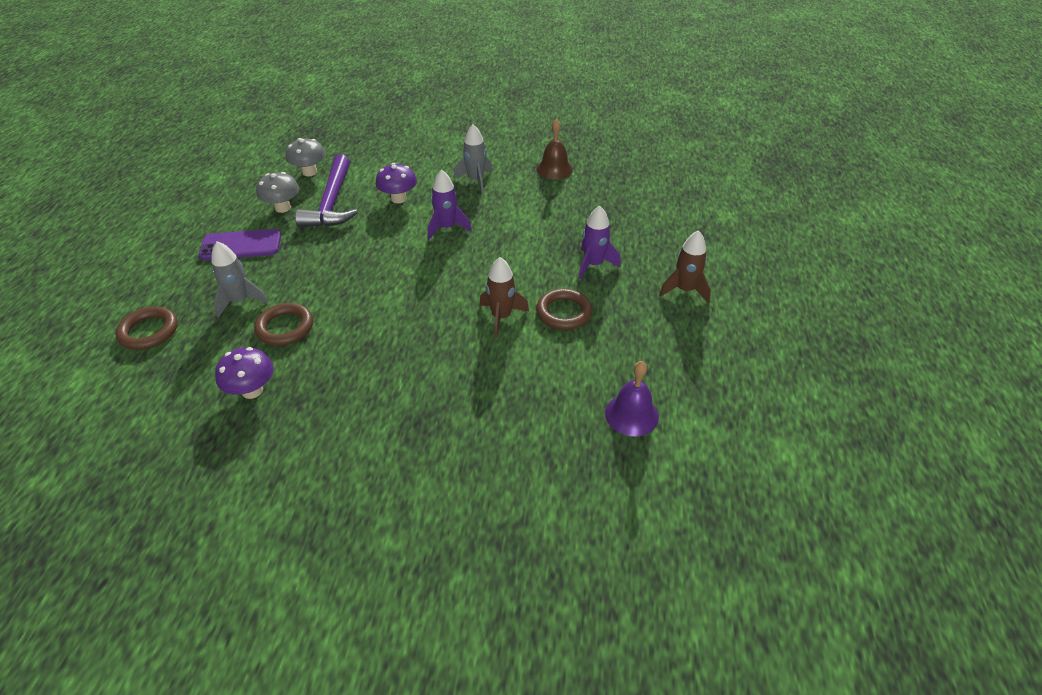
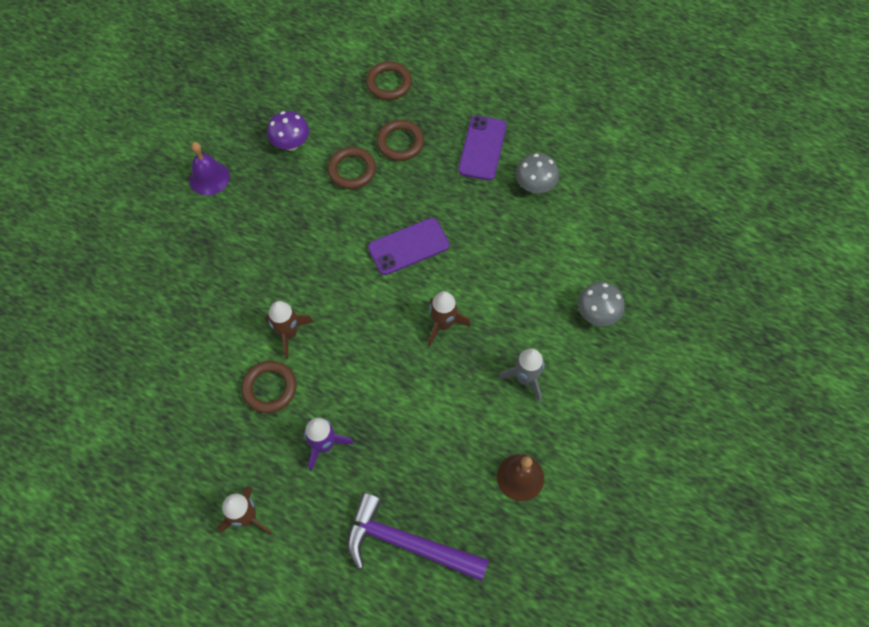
camera: 110 degrees right, 20 degrees up
(240, 301) = (400, 143): grey rocket -> brown ring
(309, 172) = (598, 217): grey mushroom -> grey mushroom (597, 314)
(332, 203) = (529, 229): purple hammer -> purple hammer (407, 543)
(372, 265) = (408, 246): none -> purple phone
(398, 199) = (514, 291): purple mushroom -> none
(447, 228) = (443, 324): purple rocket -> brown rocket
(631, 414) = (131, 393): purple bell -> purple bell (209, 178)

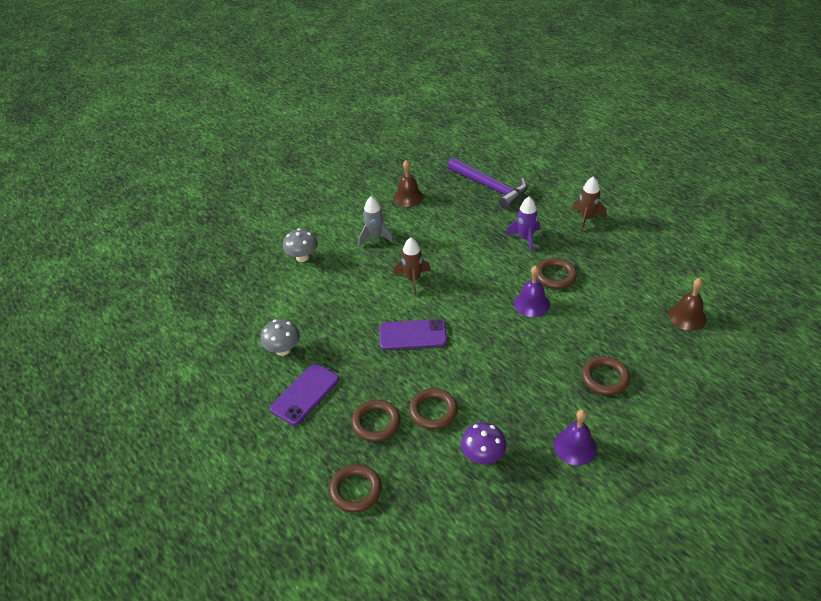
camera: 155 degrees left, 20 degrees down
(102, 373) = (687, 316): none -> brown bell
(190, 259) = (605, 378): none -> brown ring
(289, 333) = (531, 303): brown rocket -> purple bell

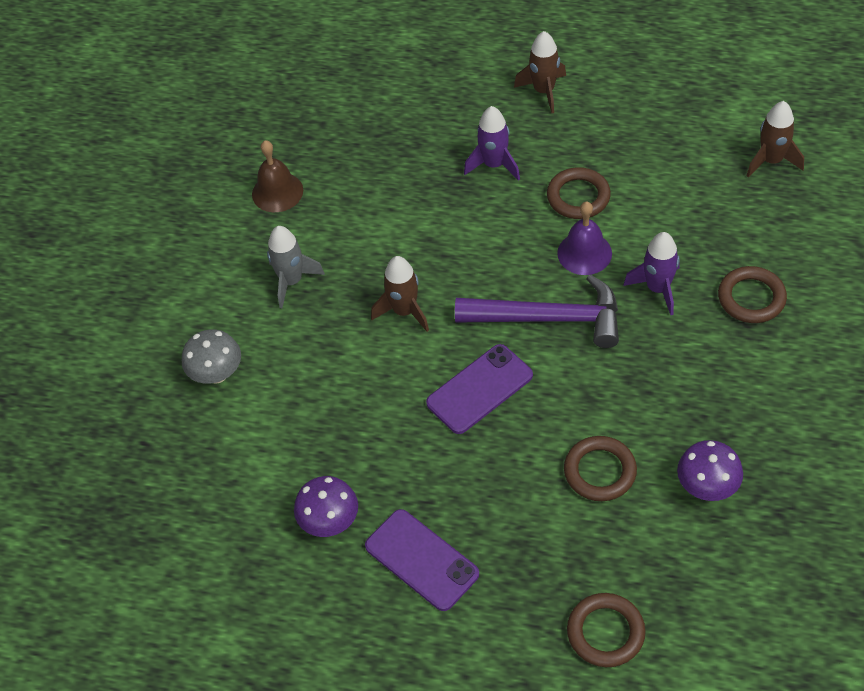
camera: 35 degrees left, 10 degrees up
(283, 350) = (330, 521): grey mushroom -> purple mushroom
(305, 394) = (421, 560): purple phone -> purple phone turned 45 degrees counterclockwise
(376, 423) = (547, 534): brown ring -> none
(490, 187) = (378, 113): purple hammer -> purple hammer (549, 318)
(555, 343) = (657, 288): none -> purple rocket
(575, 447) = (793, 405): purple bell -> none
(687, 316) = (771, 161): brown bell -> brown rocket

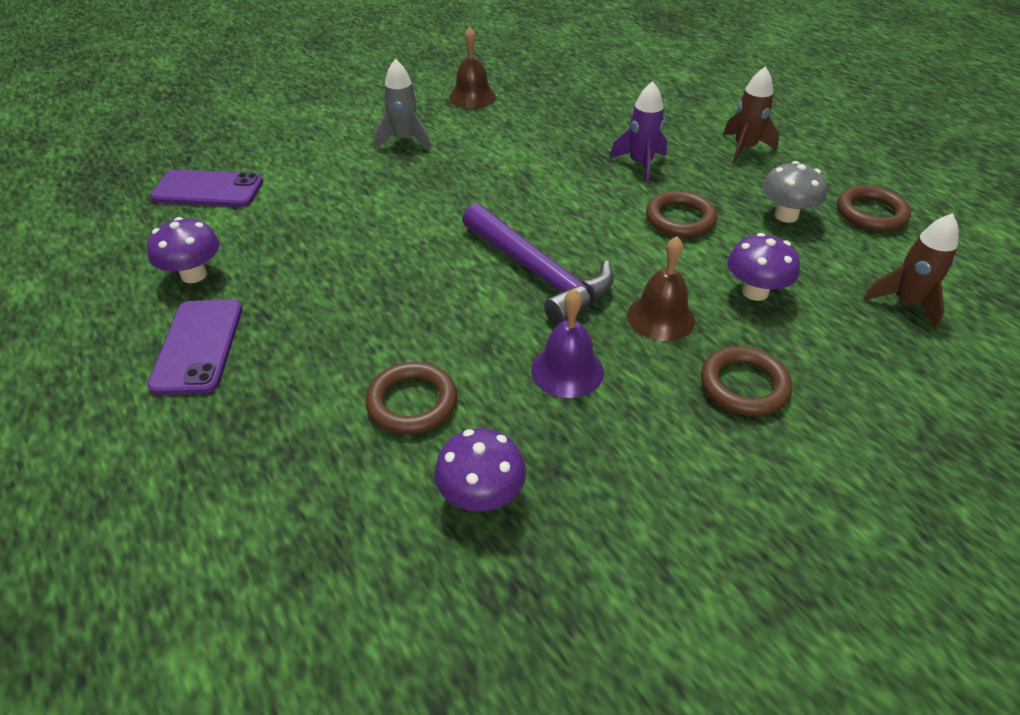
camera: 40 degrees right, 10 degrees down
(217, 374) = (283, 154): grey mushroom -> grey mushroom (786, 215)
(404, 311) = (444, 200): brown rocket -> none
(479, 389) = (417, 277): purple phone -> purple phone (208, 190)
(584, 253) = (632, 254): purple bell -> purple bell (567, 370)
(605, 632) = (215, 528): brown ring -> brown ring (871, 213)
(657, 288) = (661, 317): purple rocket -> brown bell
(686, 222) = (755, 292): none -> purple mushroom

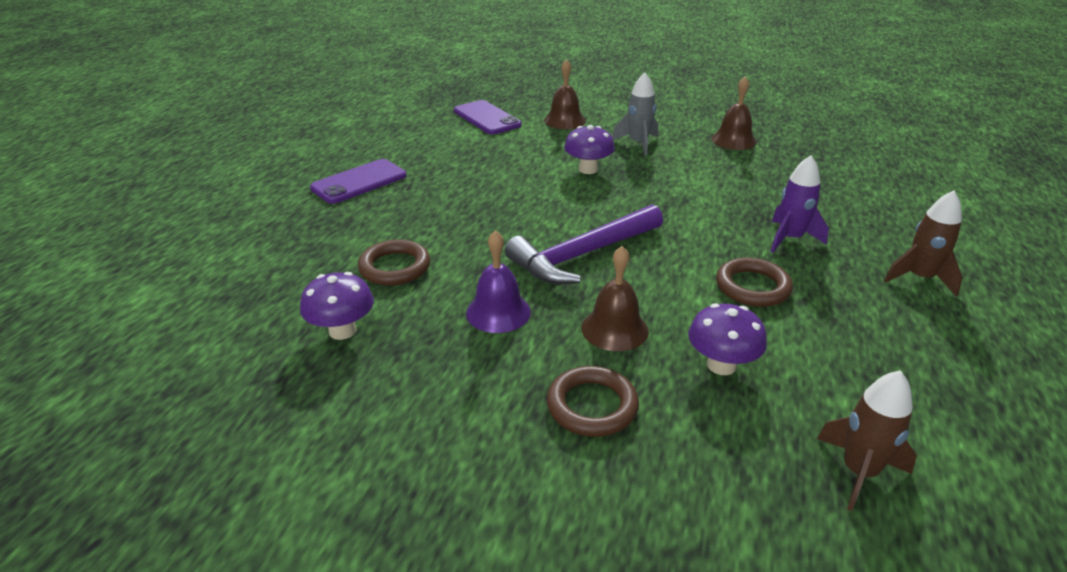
camera: 50 degrees right, 10 degrees down
(194, 275) = (412, 152): purple mushroom -> purple mushroom (588, 169)
(296, 150) = (564, 120): none -> brown bell
(539, 274) = (582, 255): purple hammer -> purple hammer turned 45 degrees clockwise
(786, 215) = (862, 341): grey mushroom -> none
(871, 213) = (968, 394): brown ring -> none

